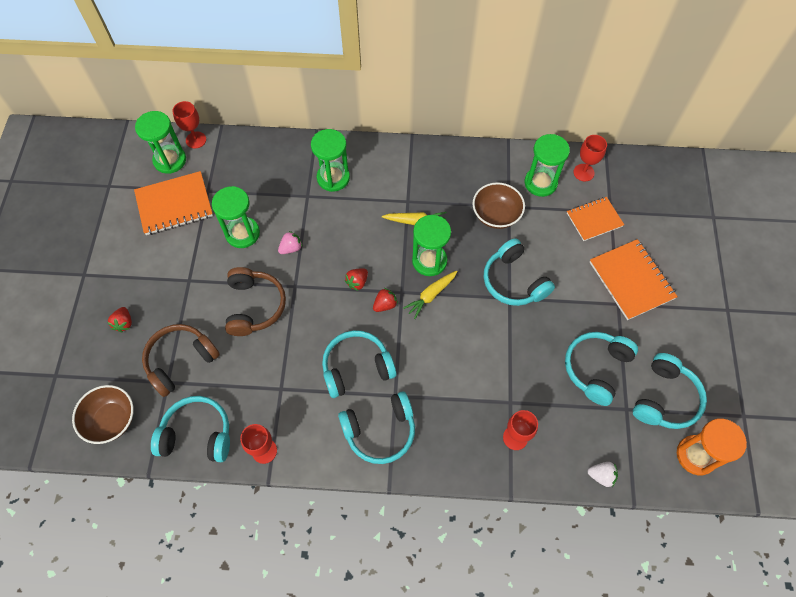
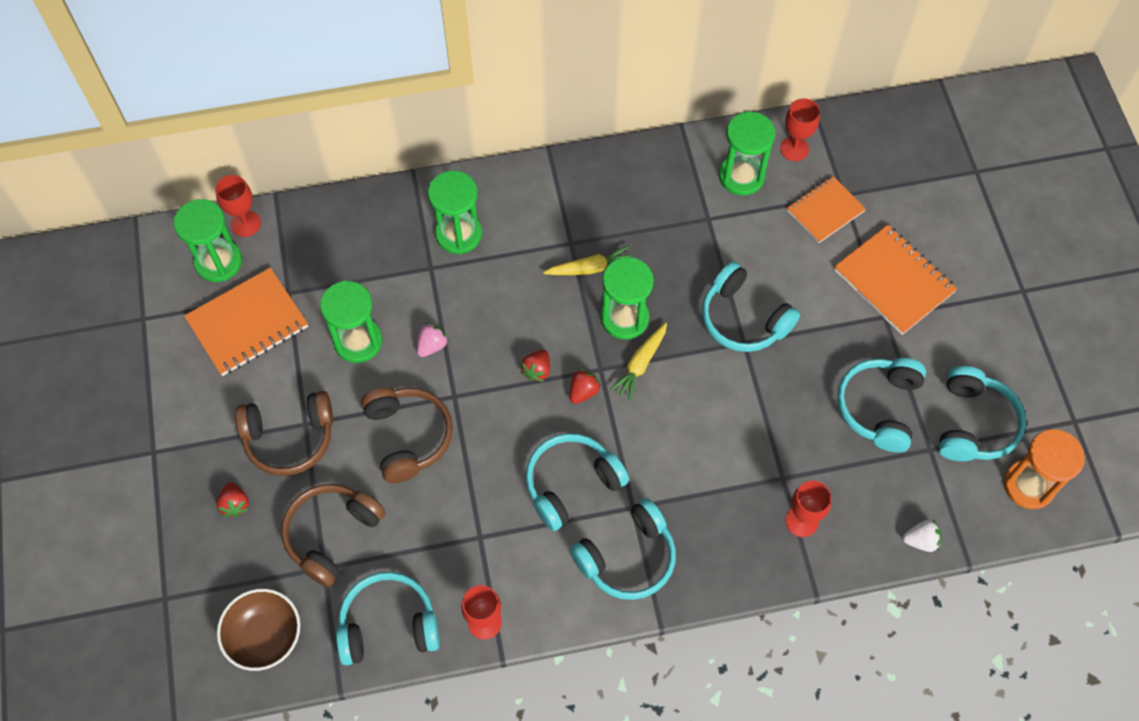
camera: 15 degrees left, 0 degrees up
(175, 287) = (289, 438): none -> brown headphones
(496, 215) = (695, 235): brown bowl -> none

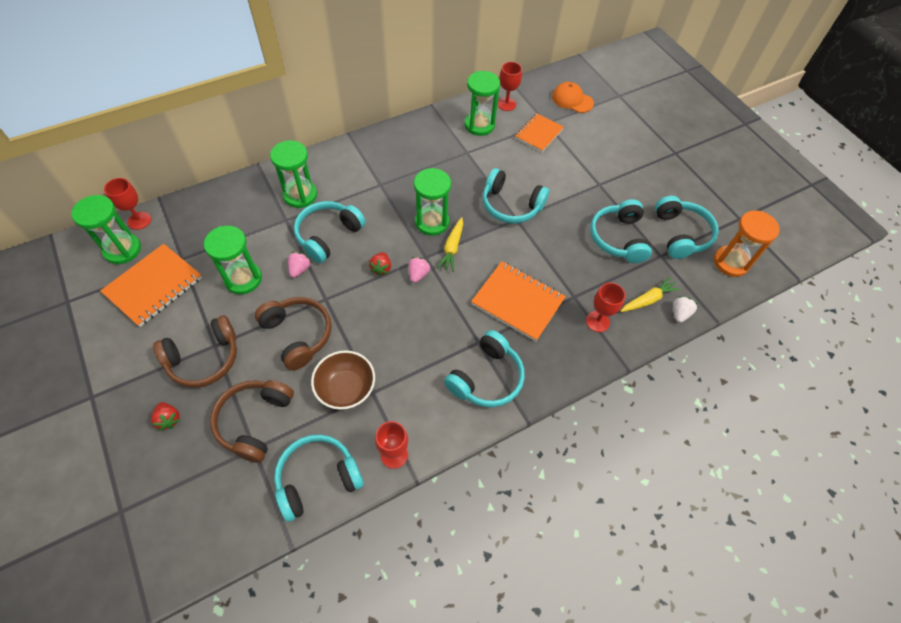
camera: 20 degrees left, 5 degrees down
(265, 636) = (215, 518): brown bowl -> brown bowl (346, 388)
(571, 484) = (429, 337): turquoise headphones -> turquoise headphones (328, 235)
(583, 391) = (418, 274): red strawberry -> pink strawberry
(590, 268) = (398, 197): yellow carrot -> yellow carrot (648, 300)
(893, 281) = (596, 164): orange notebook -> orange notebook (518, 302)
(898, 163) = (572, 100): none -> orange cap
(920, 540) = (679, 313): white strawberry -> white strawberry turned 45 degrees counterclockwise

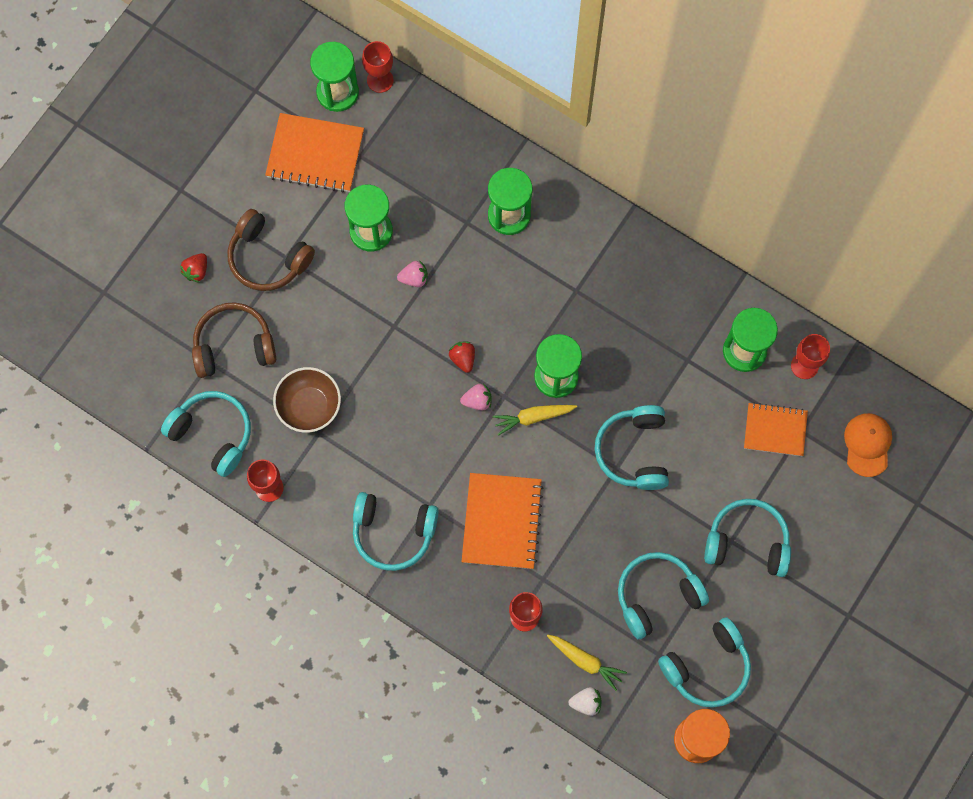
camera: 65 degrees right, 15 degrees up
(297, 335) = (339, 326): brown headphones -> none
(328, 235) = (473, 279): turquoise headphones -> turquoise headphones (747, 542)
(381, 268) = (463, 358): red strawberry -> red strawberry turned 90 degrees clockwise

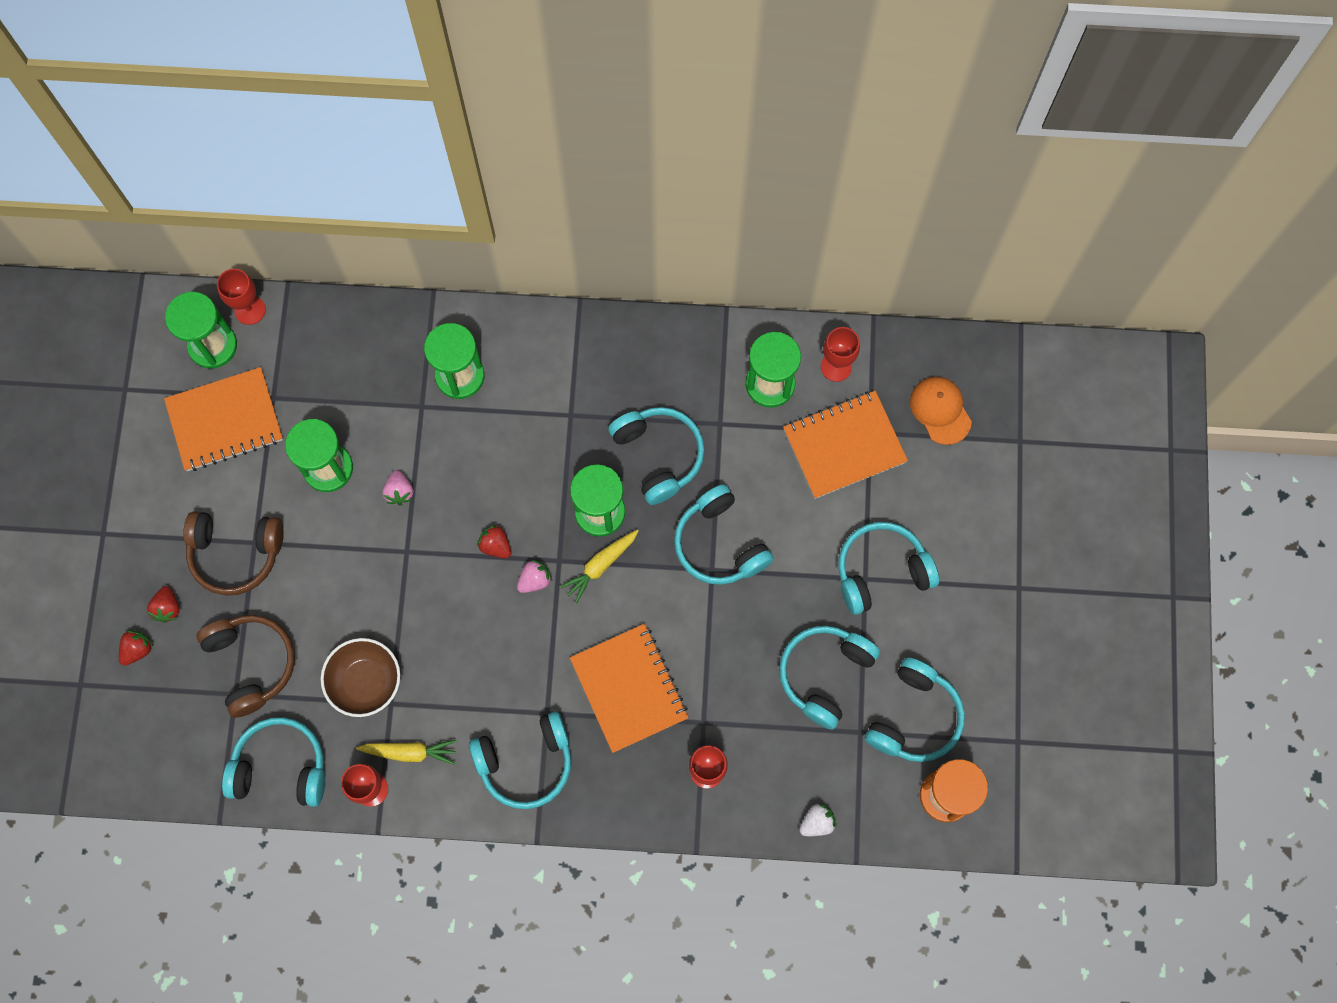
camera: 30 degrees left, 0 degrees up
(158, 289) = (137, 649): none -> red strawberry
(234, 346) = (251, 664): brown headphones -> brown headphones turned 105 degrees clockwise
(414, 278) = (399, 492): pink strawberry -> pink strawberry turned 120 degrees clockwise
(585, 661) = (792, 781): yellow carrot -> yellow carrot (410, 752)
(626, 358) = (658, 455): none -> turquoise headphones
(775, 430) = (844, 446): orange notebook -> orange notebook, size x1.51

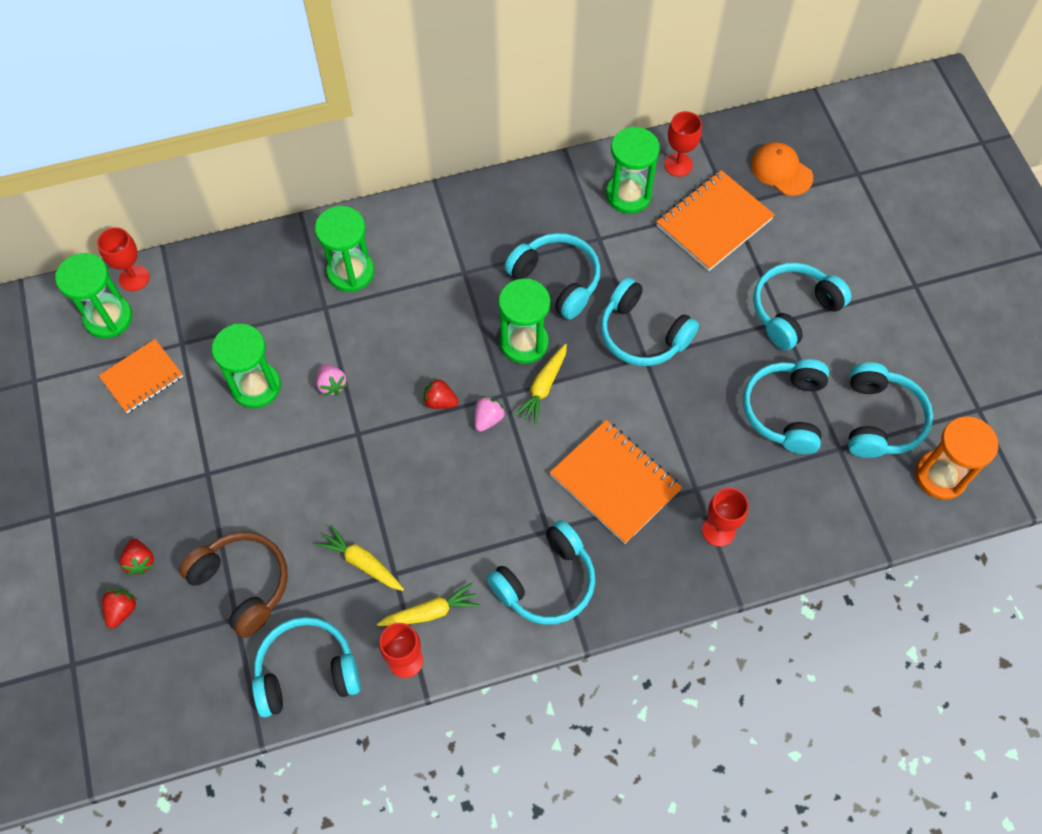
camera: 20 degrees left, 10 degrees down
(225, 421) = (142, 377): orange notebook -> orange notebook, size x0.66
(236, 553) = (192, 489): brown headphones -> none
(365, 682) = (362, 562): brown bowl -> yellow carrot
(817, 822) = (839, 540): white strawberry -> none

